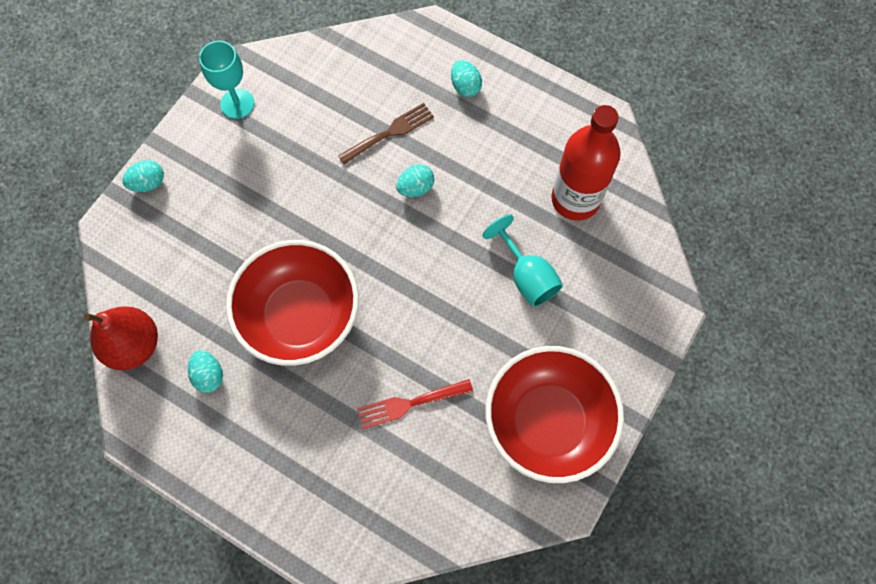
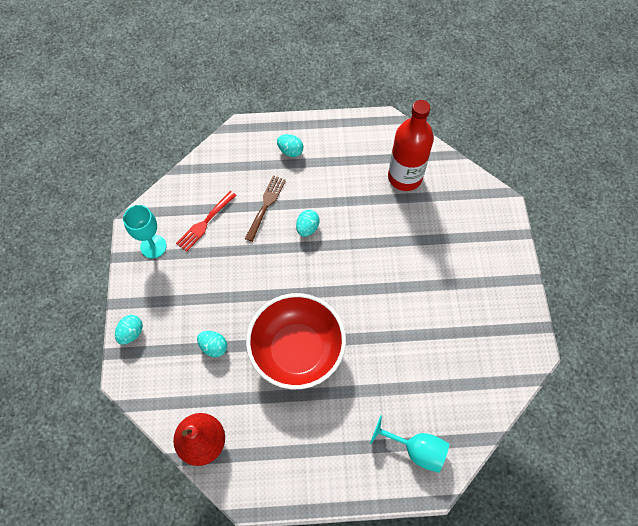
camera: 35 degrees left, 5 degrees down
(209, 375) = (267, 426): turquoise egg -> turquoise egg (214, 347)
(409, 404) = (404, 357): red fork -> red fork (205, 223)
(527, 276) = (412, 238): turquoise goblet -> turquoise goblet (416, 449)
(548, 422) = (489, 313): red bowl -> none

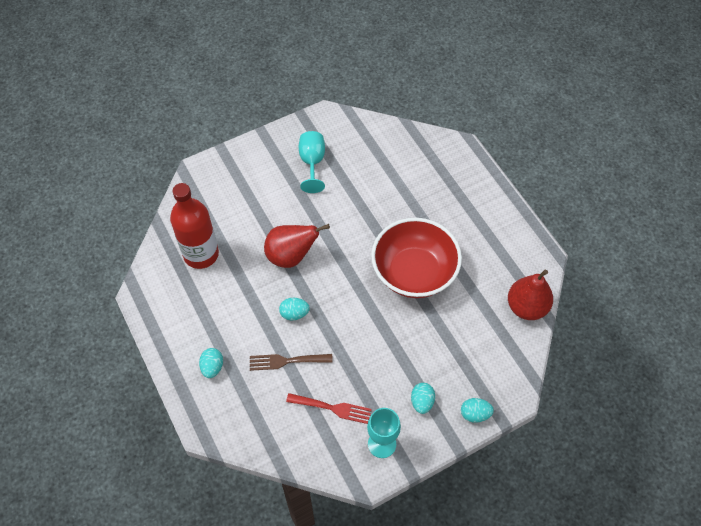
camera: 115 degrees left, 5 degrees down
(214, 347) = (447, 338): turquoise egg -> turquoise egg (422, 402)
(368, 248) = (291, 256): none -> red pear
(416, 449) = (443, 164): turquoise goblet -> turquoise goblet (312, 163)

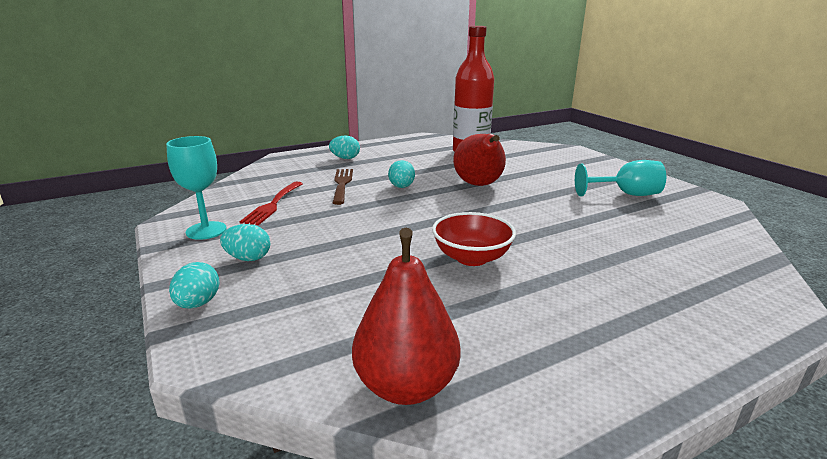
camera: 90 degrees right, 35 degrees down
(414, 272) = (472, 258): red bowl -> red bowl, size x0.57

